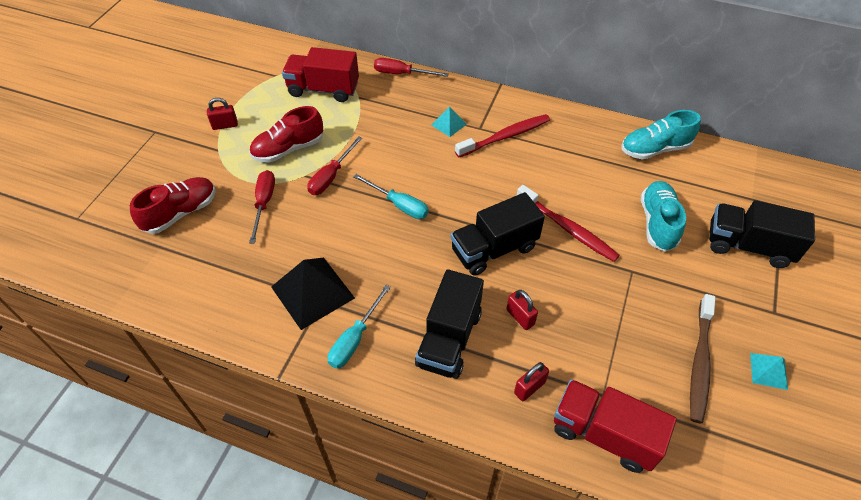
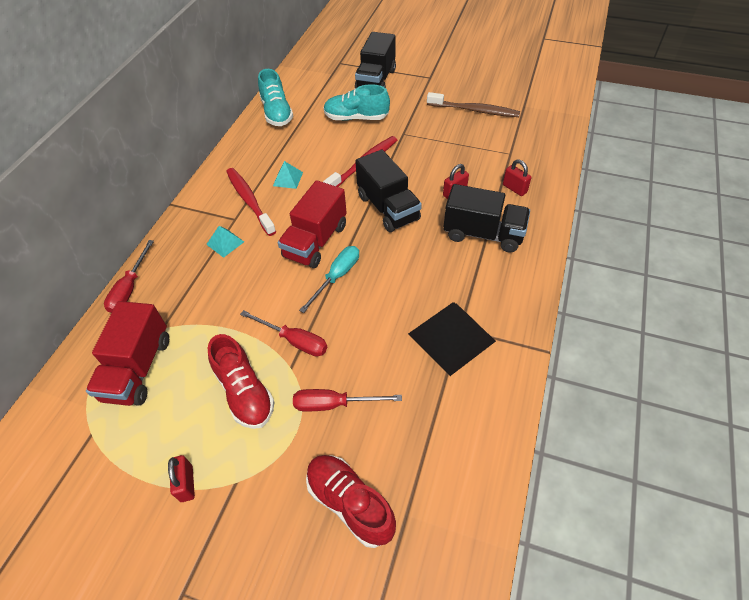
camera: 90 degrees left, 0 degrees up
(355, 339) = (496, 297): turquoise screwdriver -> none
(603, 434) = (539, 155): red truck -> red truck (316, 241)
(768, 371) = (474, 85): turquoise pyramid -> turquoise pyramid (288, 179)

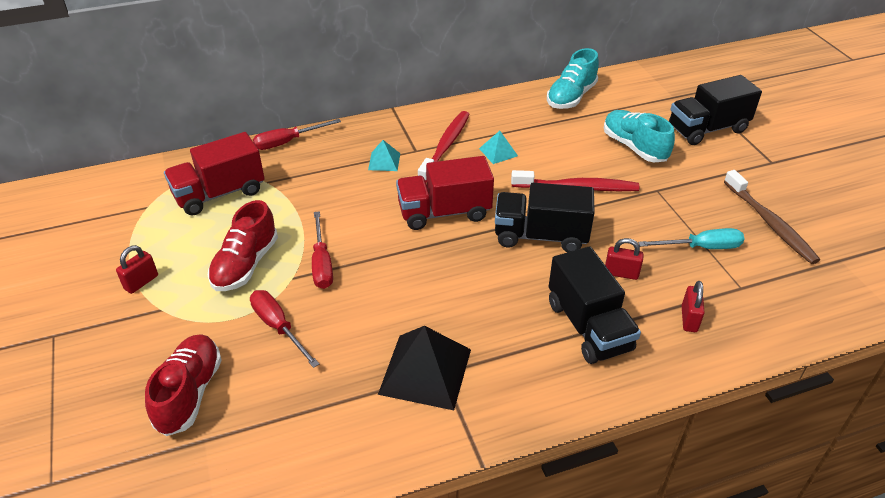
camera: 50 degrees right, 10 degrees down
(337, 277) = (417, 250): turquoise screwdriver -> turquoise screwdriver (701, 247)
(388, 208) = (540, 236): black truck -> black truck turned 75 degrees clockwise

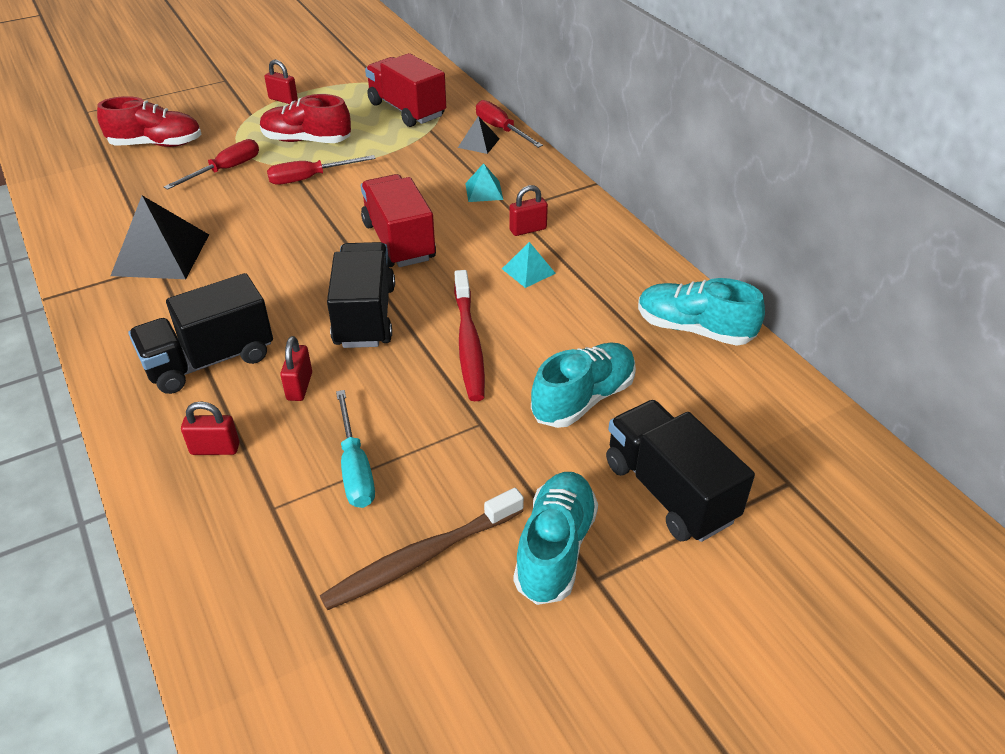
camera: 80 degrees right, 0 degrees up
(304, 156) = (478, 143): none -> black pyramid
(445, 146) = (528, 229): red toothbrush -> red padlock
(754, 173) = (555, 549): none -> turquoise shoe

